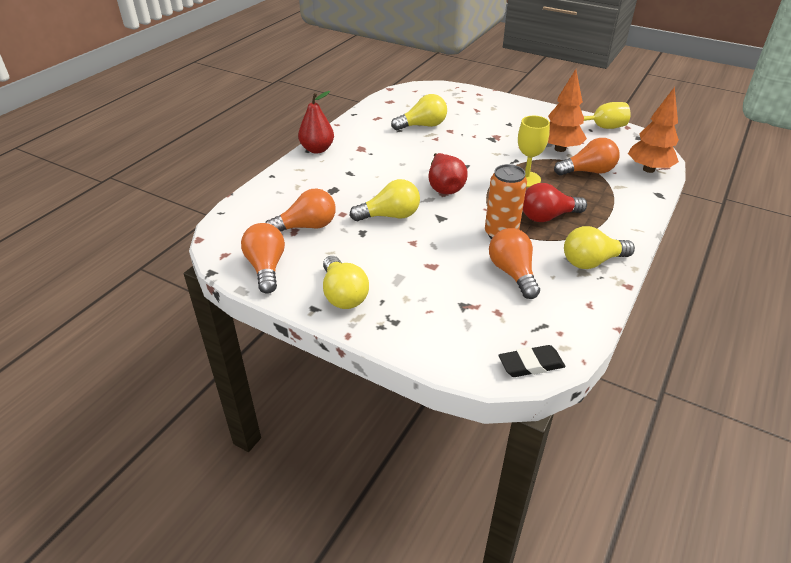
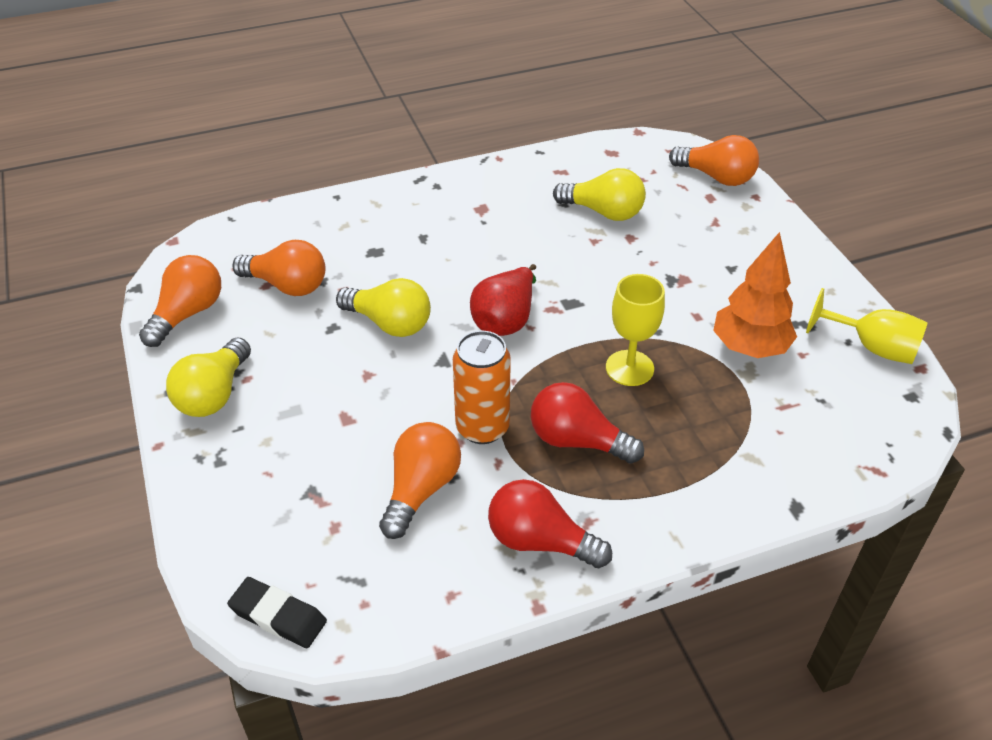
camera: 40 degrees right, 5 degrees up
(317, 149) = (429, 184): red pear -> none
(588, 171) = (738, 407): orange light bulb -> orange light bulb (716, 177)
(592, 262) = (540, 541): yellow light bulb -> red light bulb
(648, 169) = (843, 458): orange tree -> none

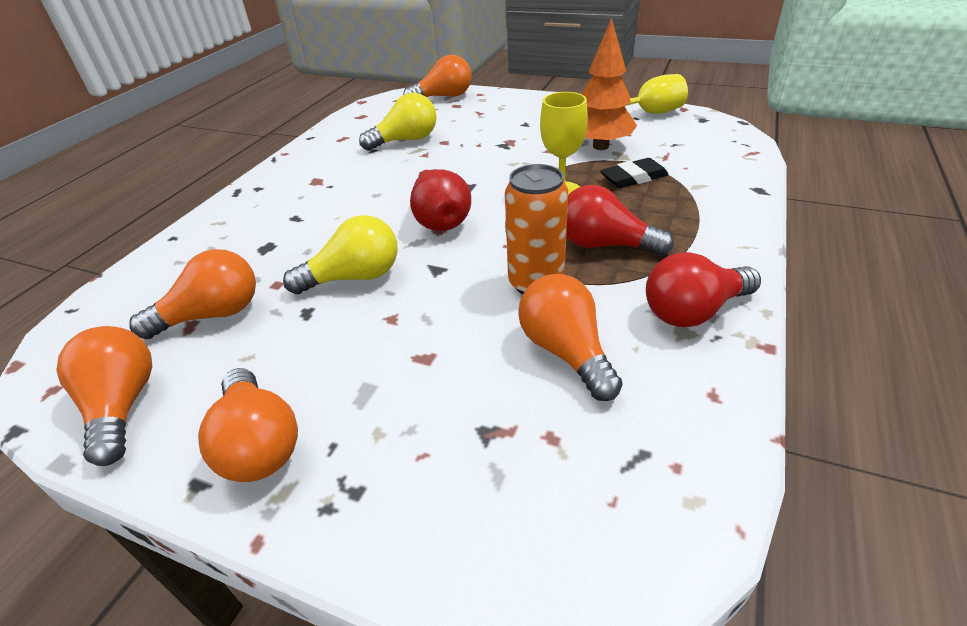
camera: 45 degrees left, 5 degrees down
(214, 394) = (259, 443): yellow light bulb -> orange light bulb
(278, 616) = (637, 558): black eraser -> black eraser (633, 178)
(577, 441) = (604, 245): red light bulb -> red light bulb turned 45 degrees clockwise

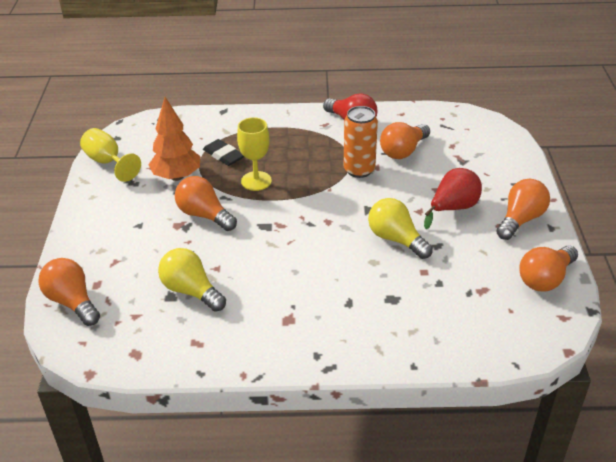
camera: 115 degrees left, 0 degrees up
(212, 315) = (467, 285): orange light bulb -> orange light bulb (204, 215)
(440, 221) = (316, 224): red pear -> red pear (453, 208)
(604, 245) = (310, 154): red light bulb -> none

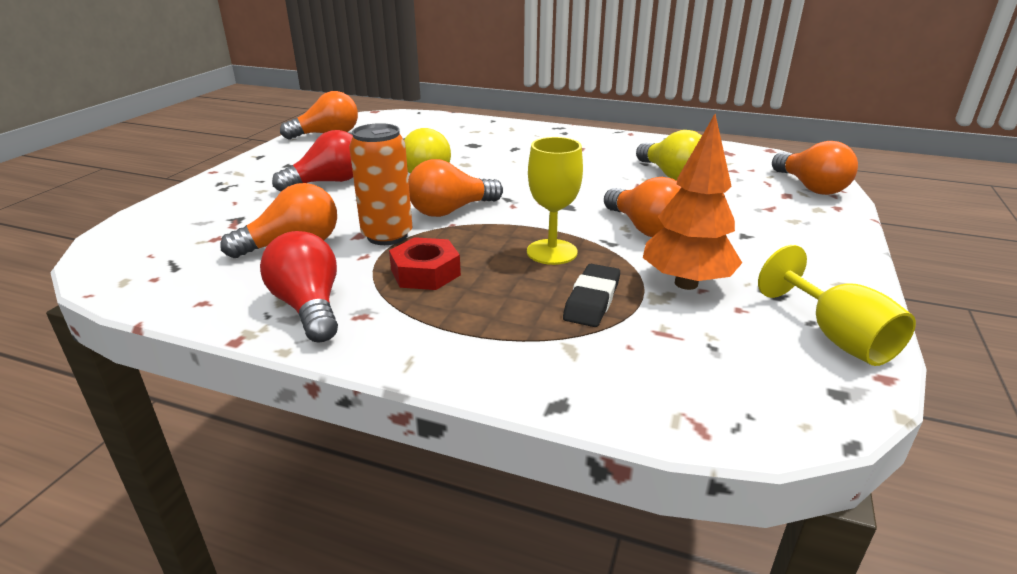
camera: 160 degrees left, 10 degrees down
(223, 155) = (592, 300): black eraser -> black eraser turned 45 degrees clockwise
(315, 151) = (425, 272): none -> red nut
(453, 208) = (328, 182): red pear -> red light bulb
(520, 220) = (276, 164): orange light bulb -> orange light bulb (451, 210)

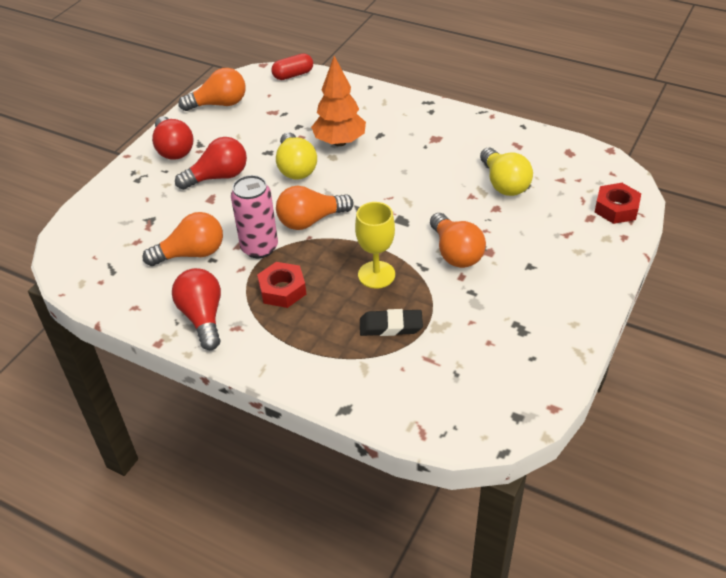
camera: 10 degrees right, 15 degrees up
(272, 165) = (173, 149): none -> red light bulb
(387, 236) = (259, 248): orange can -> pink can
(408, 116) = (293, 75): none -> red capsule
(592, 300) = (391, 326): black eraser -> black eraser turned 60 degrees clockwise
(686, 283) = (462, 315): orange tree -> orange tree (340, 142)
(810, 187) = (616, 208): orange light bulb -> red nut
(836, 337) = (541, 373): yellow goblet -> none

